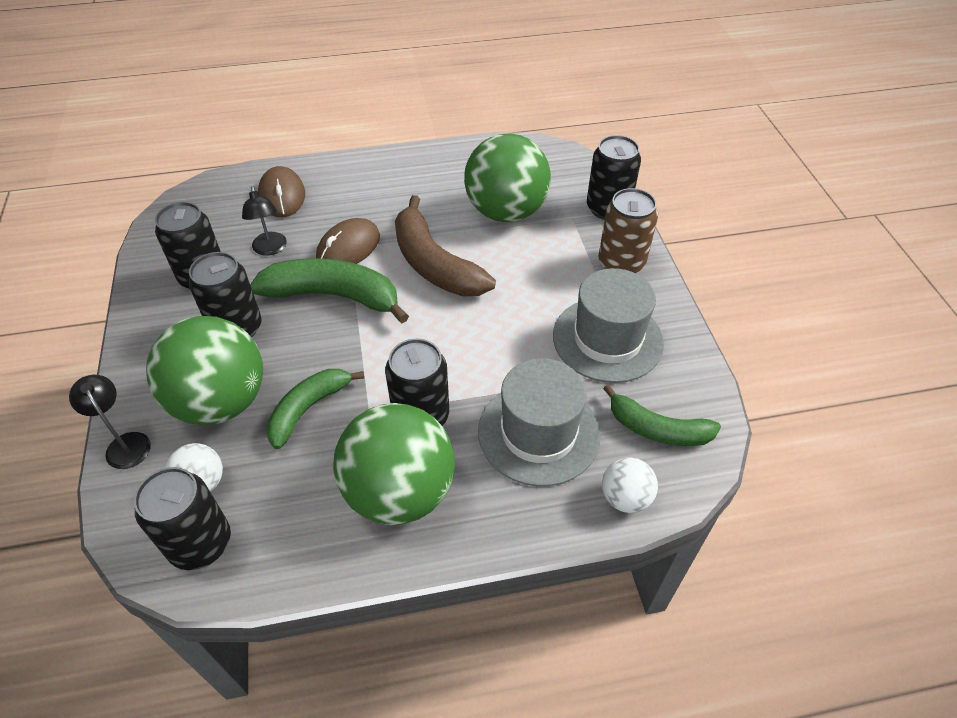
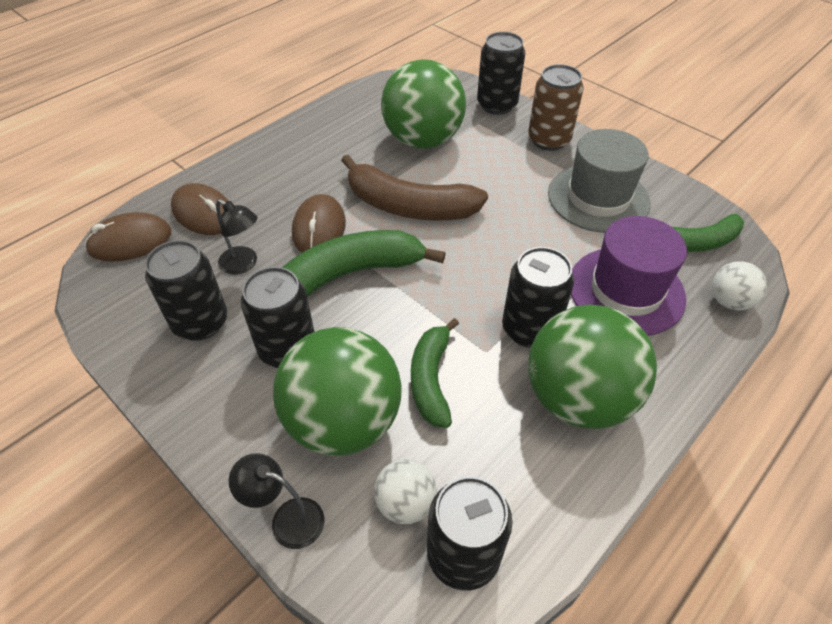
camera: 35 degrees left, 0 degrees up
(217, 193) = (130, 241): none -> brown mouse
(538, 433) = (626, 290): grey hat -> purple hat

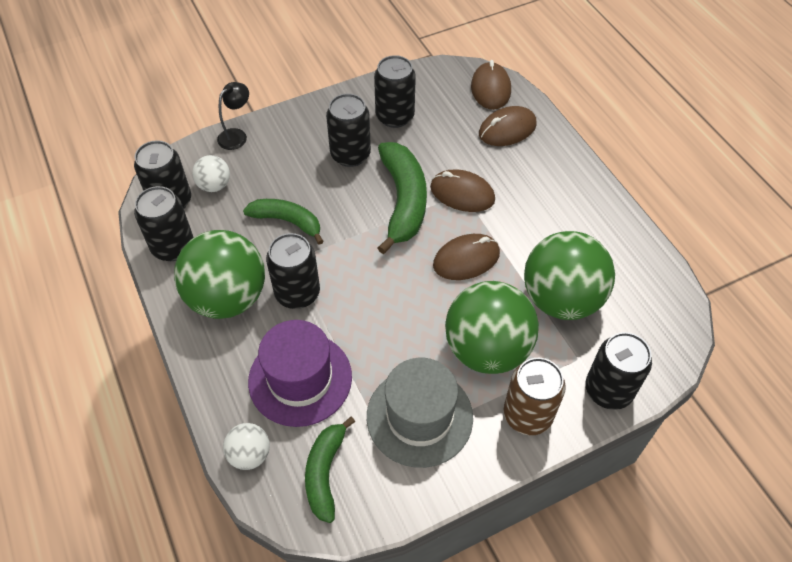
camera: 110 degrees right, 5 degrees up
(244, 264) = (440, 144): black lamp -> none
(343, 421) = (282, 170): green ball -> green ball (487, 349)
(409, 206) = (466, 259): brown banana -> brown mouse
(542, 505) = (173, 247): none -> black can

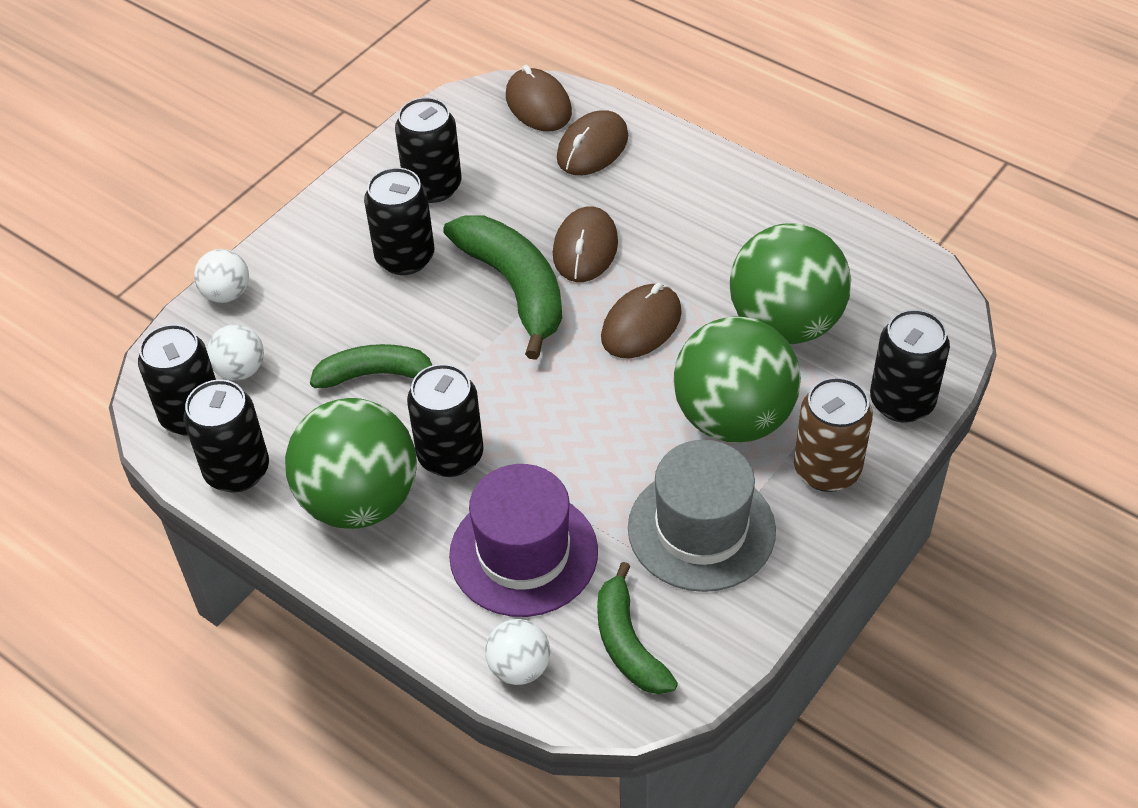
camera: 25 degrees left, 5 degrees down
(237, 135) = (226, 294): black lamp -> white ball
(462, 193) = (585, 248): brown mouse -> brown mouse turned 75 degrees counterclockwise

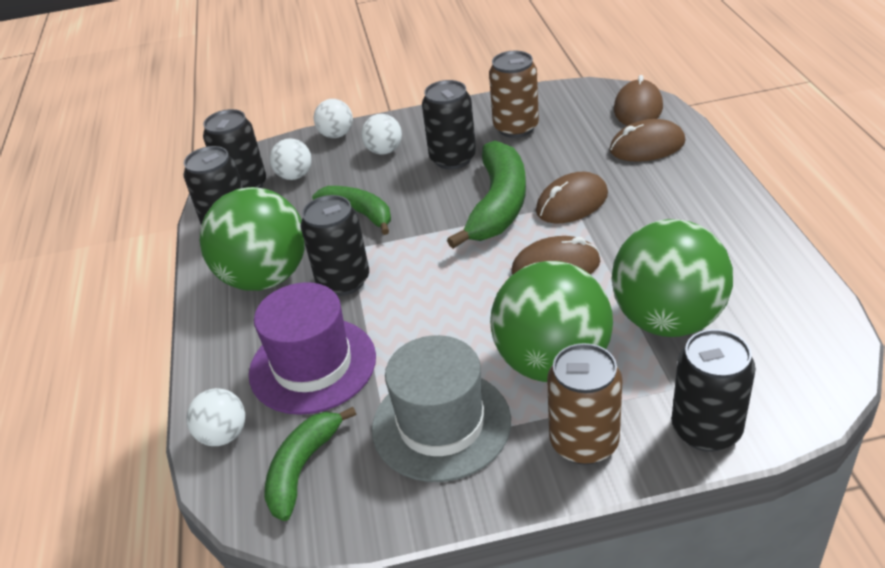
camera: 45 degrees right, 10 degrees down
(313, 286) = (384, 151): none -> white ball
(433, 186) = (516, 128): black can -> brown can

